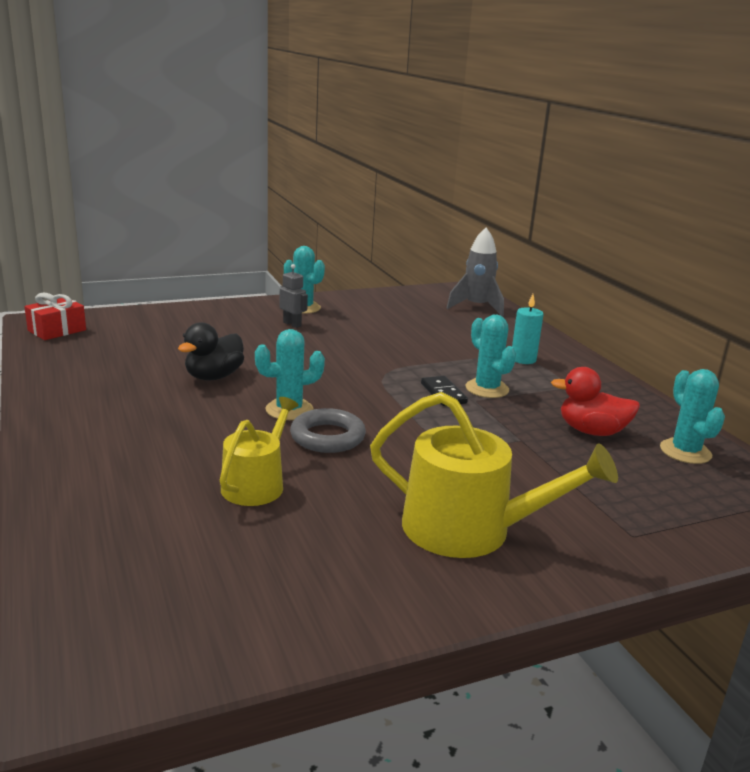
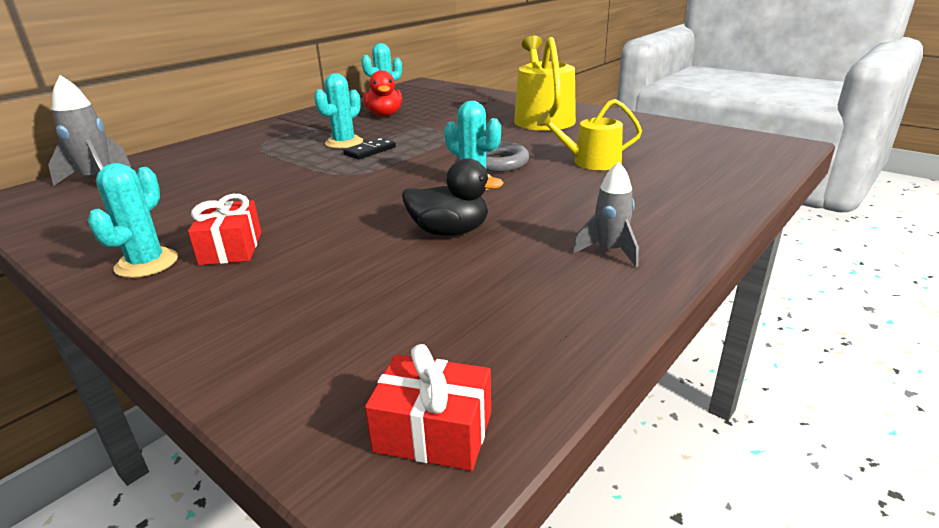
camera: 115 degrees left, 5 degrees up
(93, 412) = (609, 251): none -> grey rocket
(292, 324) = (231, 248): grey robot -> red gift
(523, 359) = (262, 143): turquoise candle -> none

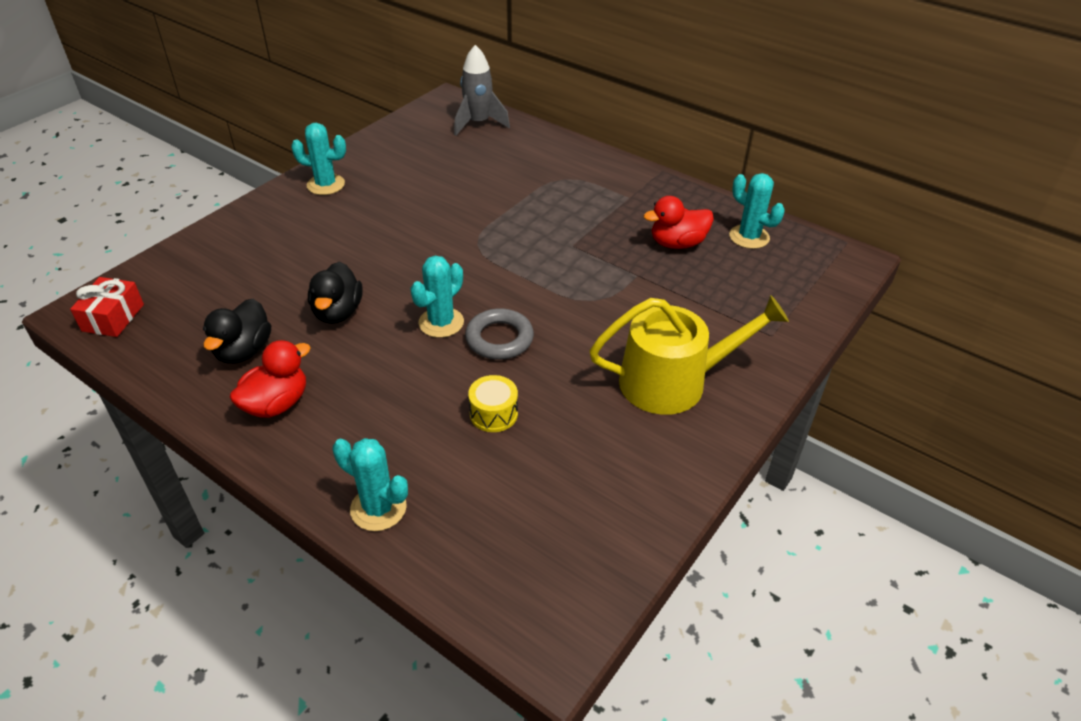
camera: 85 degrees right, 15 degrees up
(231, 248) = (338, 212): red gift -> none
(344, 143) = (570, 228): turquoise cactus -> turquoise cactus (378, 508)
(370, 151) = (542, 248): black domino -> none
(521, 283) = (243, 351): none -> black duck
(591, 162) = (493, 414): yellow watering can -> yellow drum
(609, 251) = (276, 404): grey rocket -> red duck

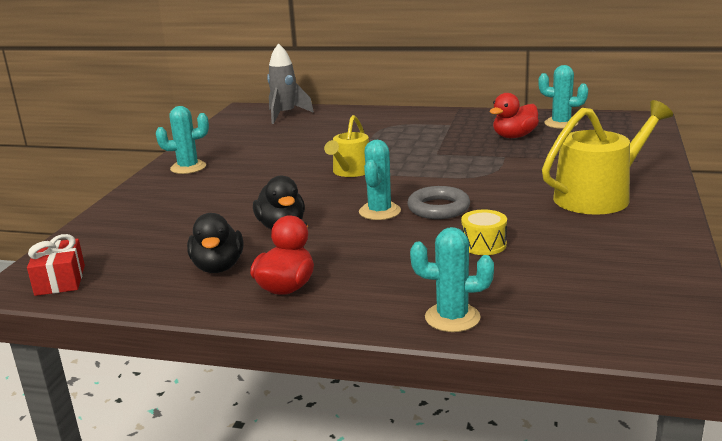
camera: 20 degrees left, 20 degrees down
(465, 246) = (350, 171): none -> yellow watering can

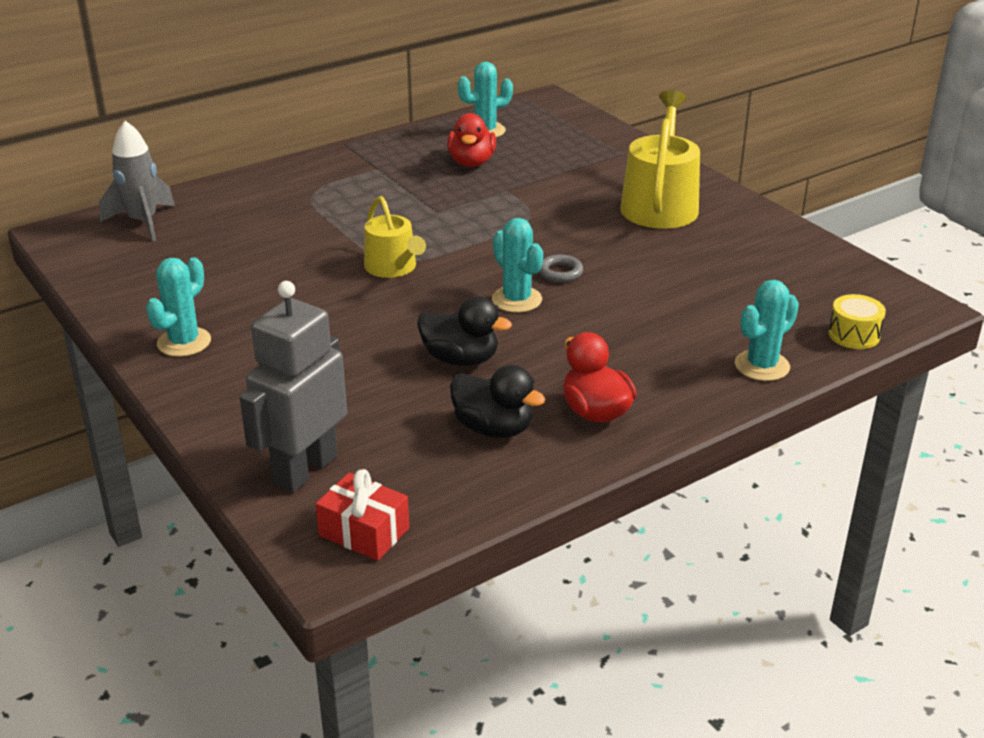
camera: 50 degrees left, 10 degrees up
(104, 241) = (305, 470): none -> grey robot
(438, 208) = (560, 272): grey ring -> grey ring, size x0.63
(483, 245) = (664, 291): yellow drum -> yellow drum (854, 335)

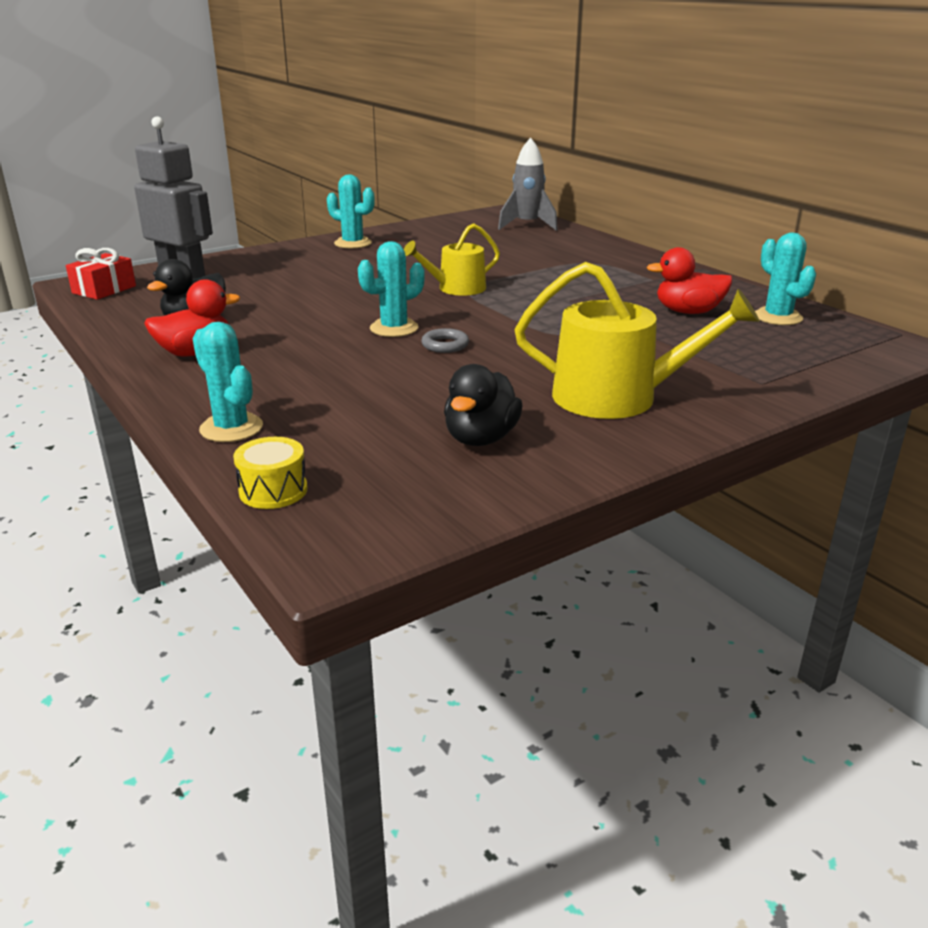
camera: 90 degrees right, 5 degrees down
(460, 359) = (300, 310): black duck -> black duck (481, 438)

